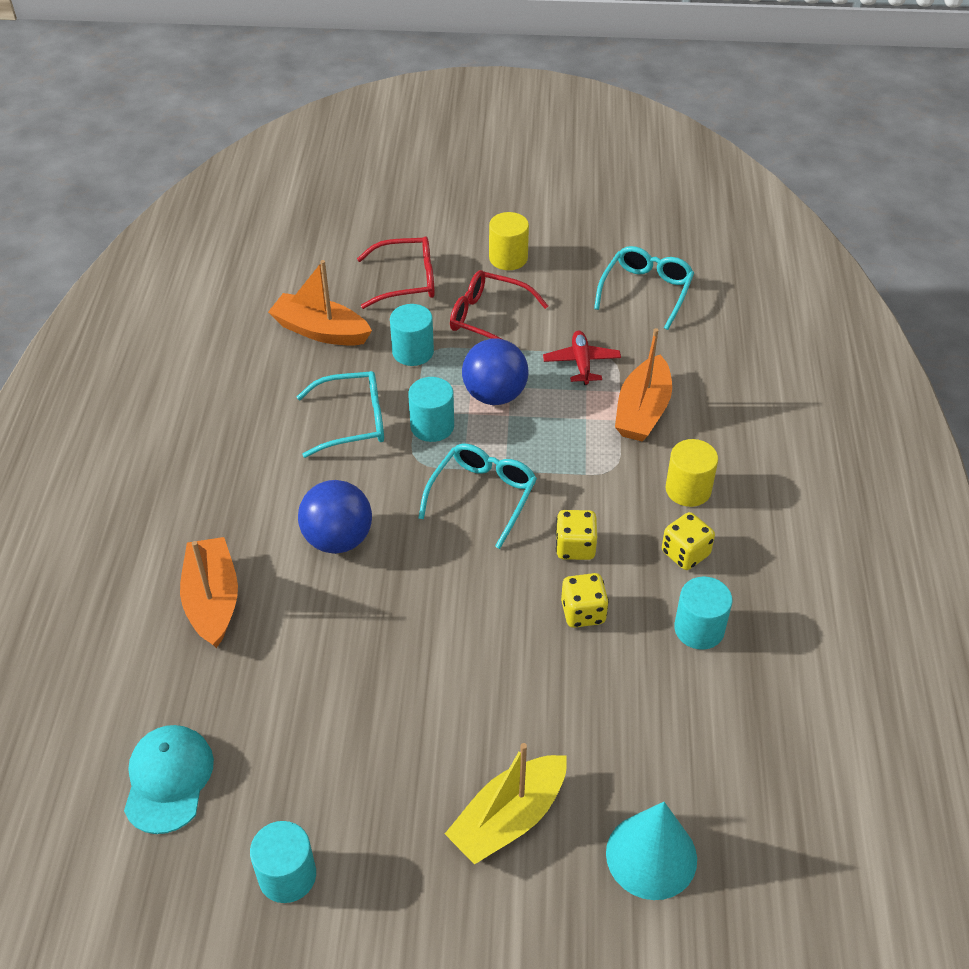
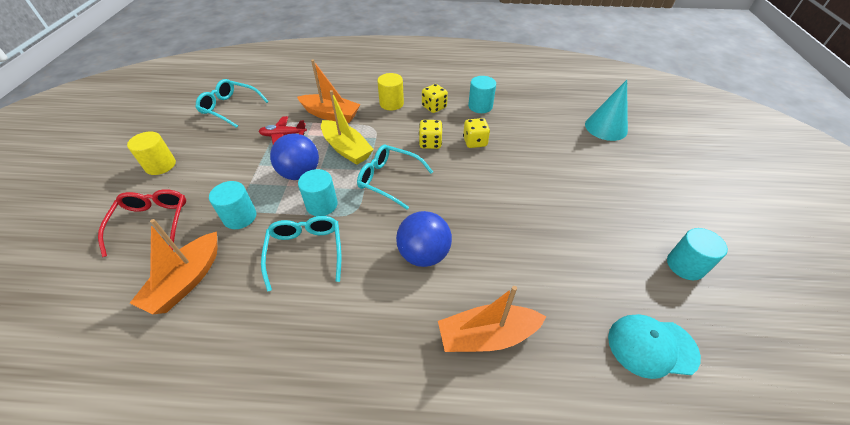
camera: 90 degrees left, 0 degrees up
(488, 318) = (222, 176): red glasses -> none
(508, 818) = (607, 171): yellow boat -> yellow boat (346, 149)

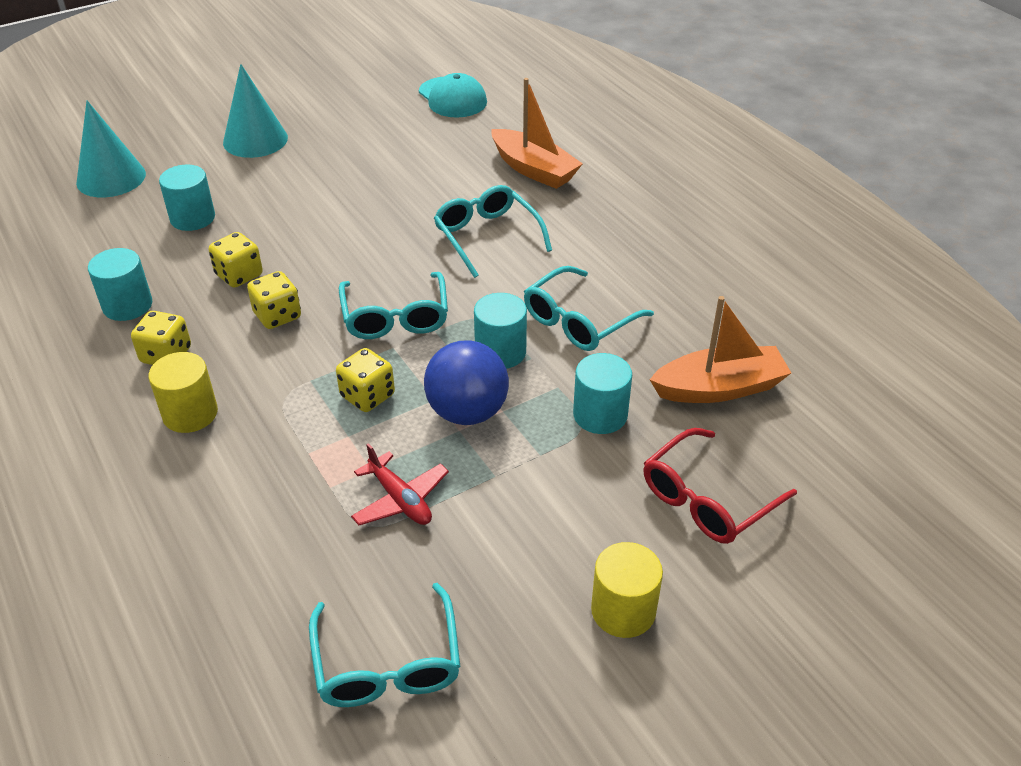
camera: 125 degrees left, 5 degrees down
(331, 115) = (287, 475): orange boat -> none
(346, 149) = (367, 396): yellow boat -> yellow dice
(424, 254) = (487, 236): blue ball -> turquoise glasses
(625, 193) = (255, 140): none -> turquoise cone
(685, 265) = (340, 95): turquoise cylinder -> turquoise cylinder (192, 218)

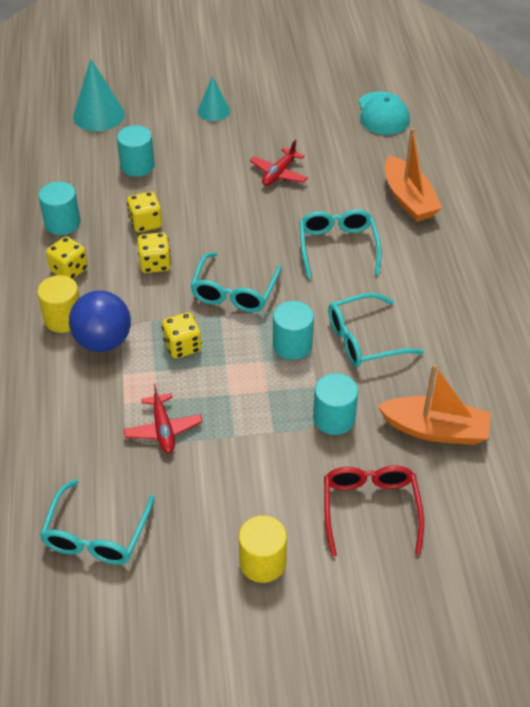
camera: 25 degrees right, 5 degrees up
(255, 140) = (213, 111): turquoise cone -> turquoise cone, size x0.63
(372, 182) = (279, 173): none -> red plane
(467, 412) = (242, 382): blue ball -> blue ball (103, 341)
(707, 499) = (370, 509): red glasses -> red glasses turned 105 degrees clockwise

